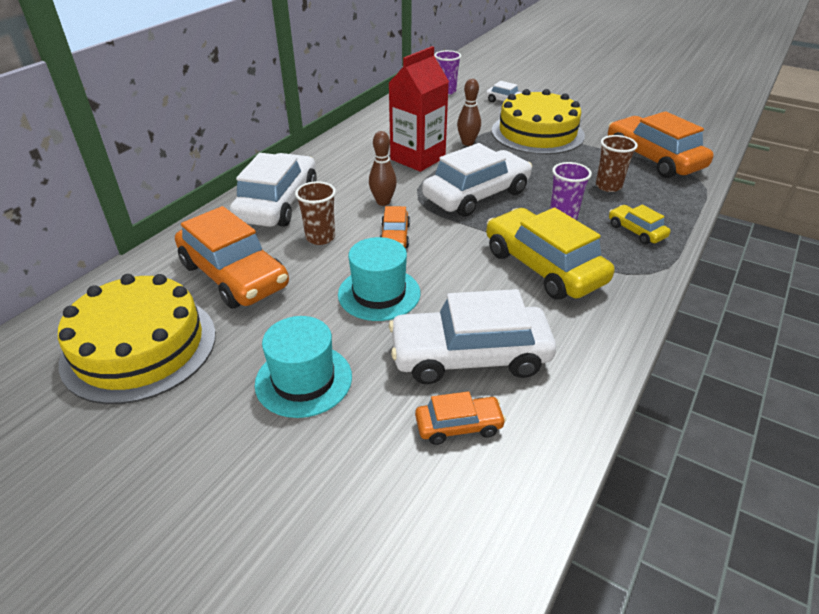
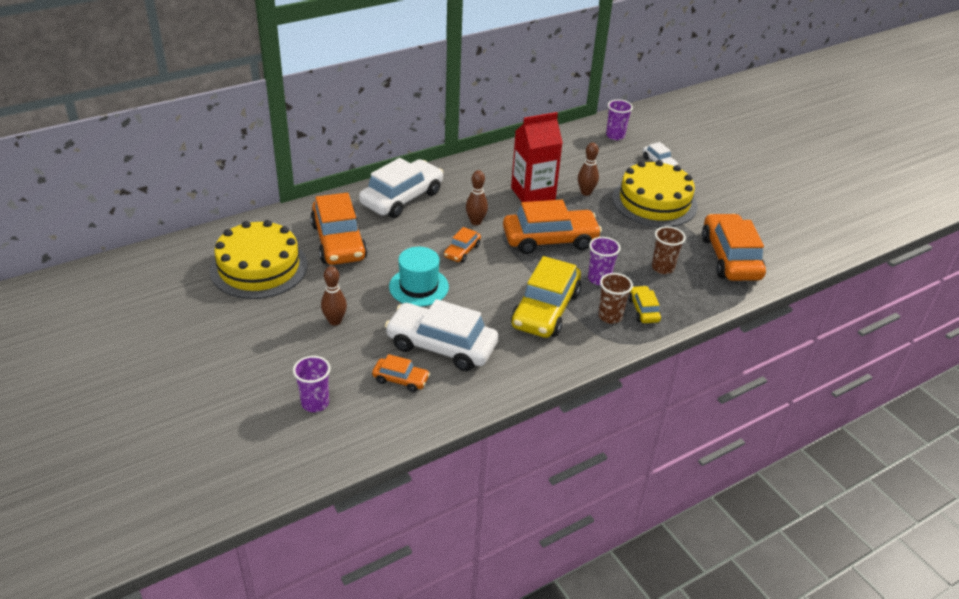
camera: 25 degrees right, 0 degrees up
(303, 380) = (335, 321): turquoise hat -> brown bowling pin
(320, 237) = (411, 234): brown cup -> brown cup (610, 316)
(367, 523) = (315, 403): none -> purple cup
(476, 195) = (550, 239): white car -> orange car
(543, 266) = (545, 309): yellow car -> yellow car turned 150 degrees counterclockwise

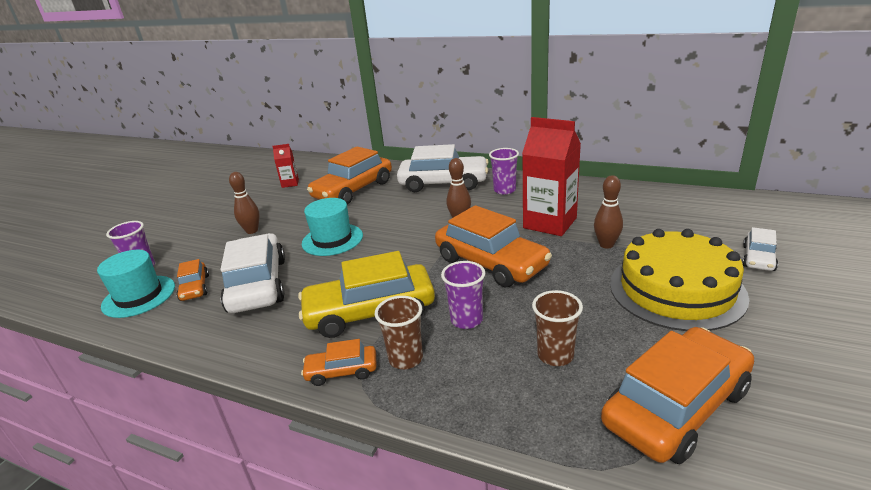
camera: 60 degrees right, 10 degrees down
(259, 267) = (290, 183): yellow cake -> red carton
(372, 414) = (139, 296): none -> turquoise hat
(462, 251) = (407, 233): orange car -> orange car (342, 371)
(615, 136) = (742, 214): purple cup -> purple cup (504, 190)
(643, 310) = (448, 378): yellow car -> none

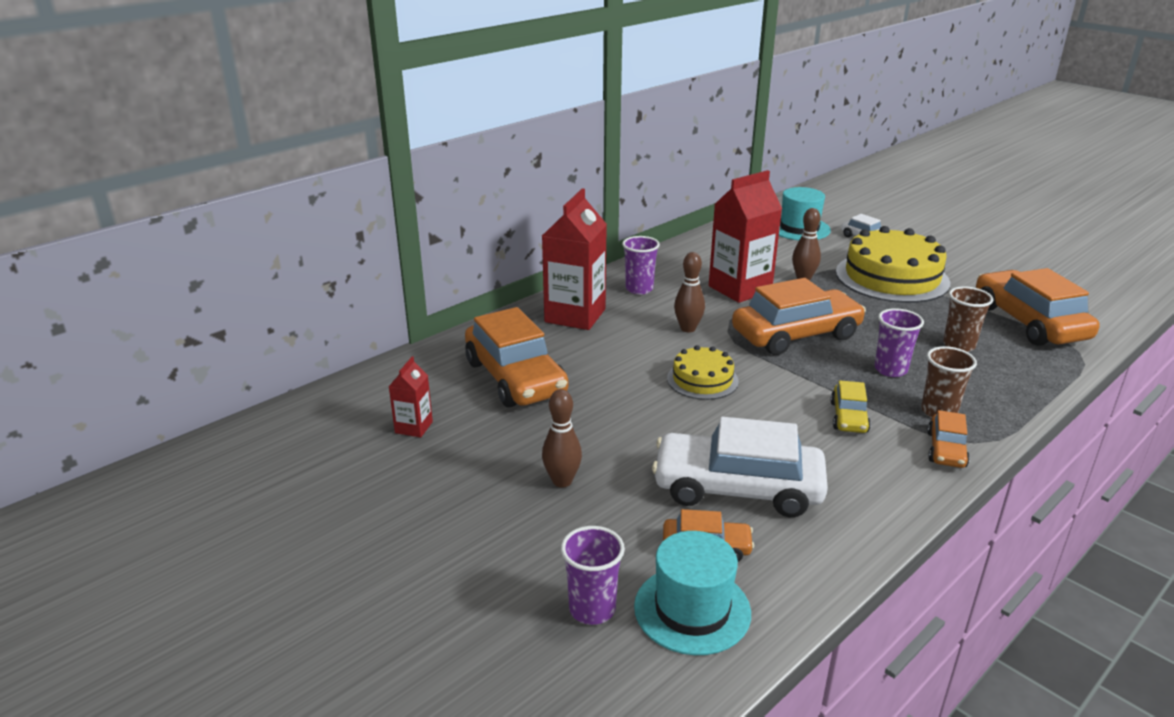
camera: 70 degrees left, 0 degrees up
(332, 239) = (658, 416): turquoise hat -> turquoise hat (799, 228)
(370, 312) = (848, 417): yellow car -> yellow car, size x0.49
(389, 242) = (702, 380): none -> yellow cake
(443, 183) = (575, 315): white car -> red carton

